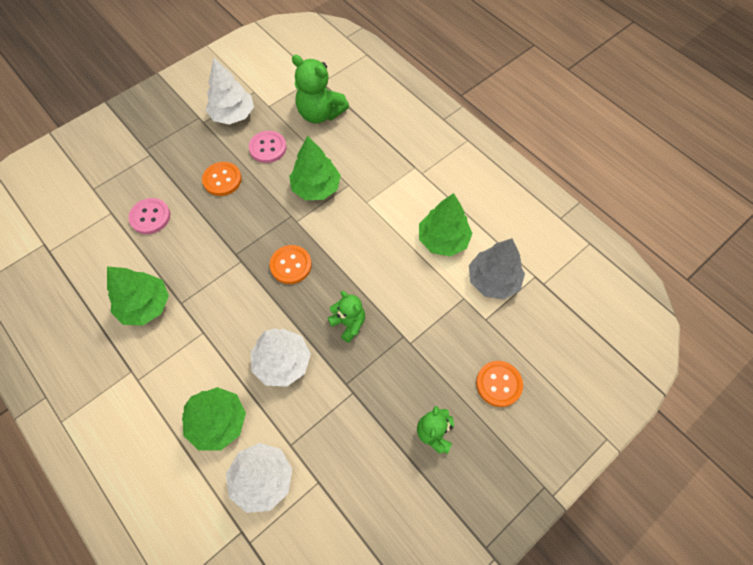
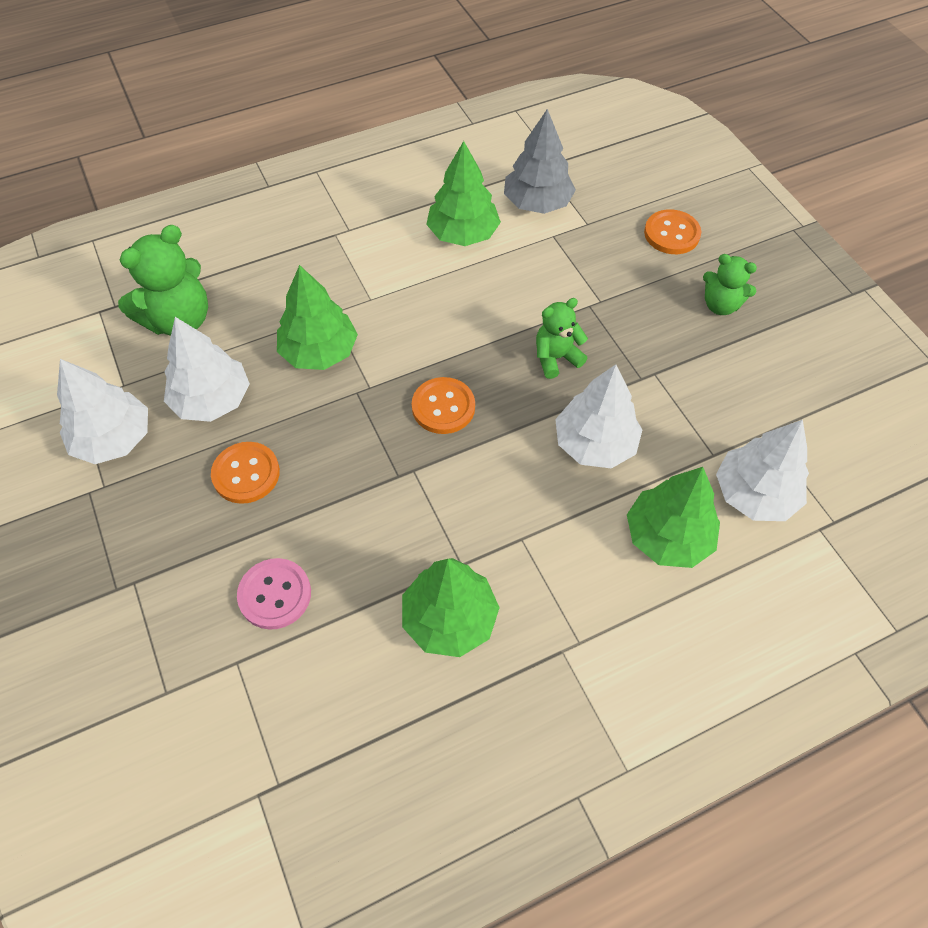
camera: 75 degrees left, 5 degrees down
(268, 148) = (212, 400): pink button -> white tree

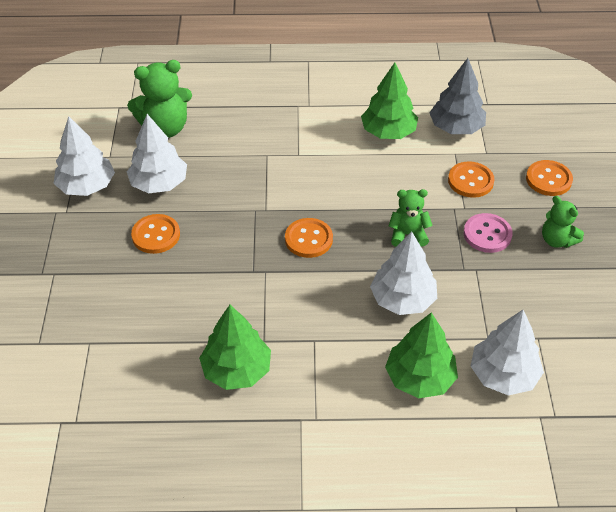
camera: 25 degrees right, 10 degrees down
(275, 594) = (134, 313): pink button -> pink button (487, 234)
(319, 352) = (245, 177): green tree -> none
(589, 265) = (470, 181): none -> orange button

